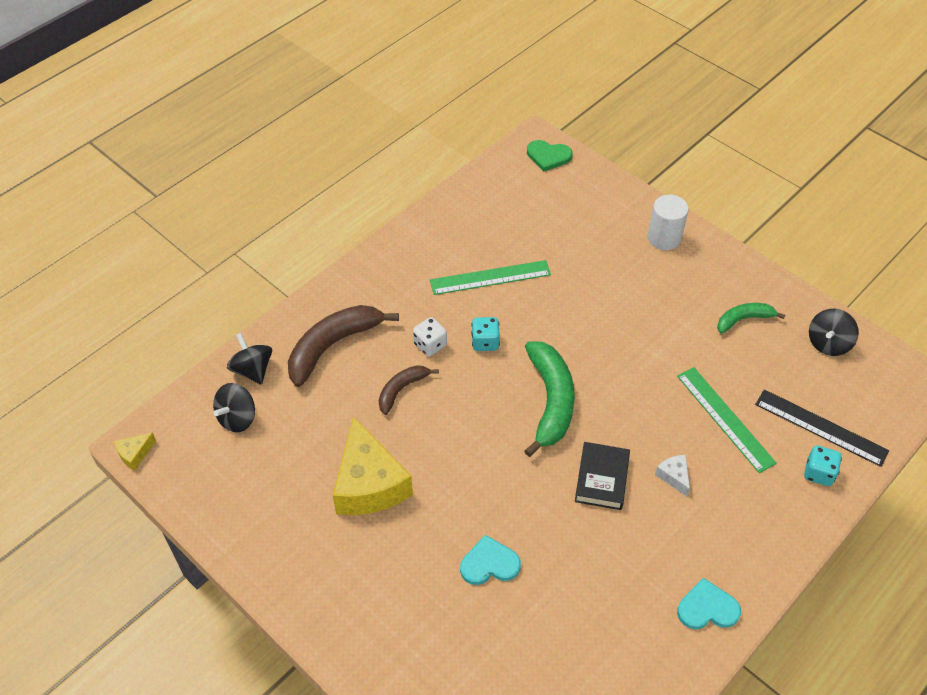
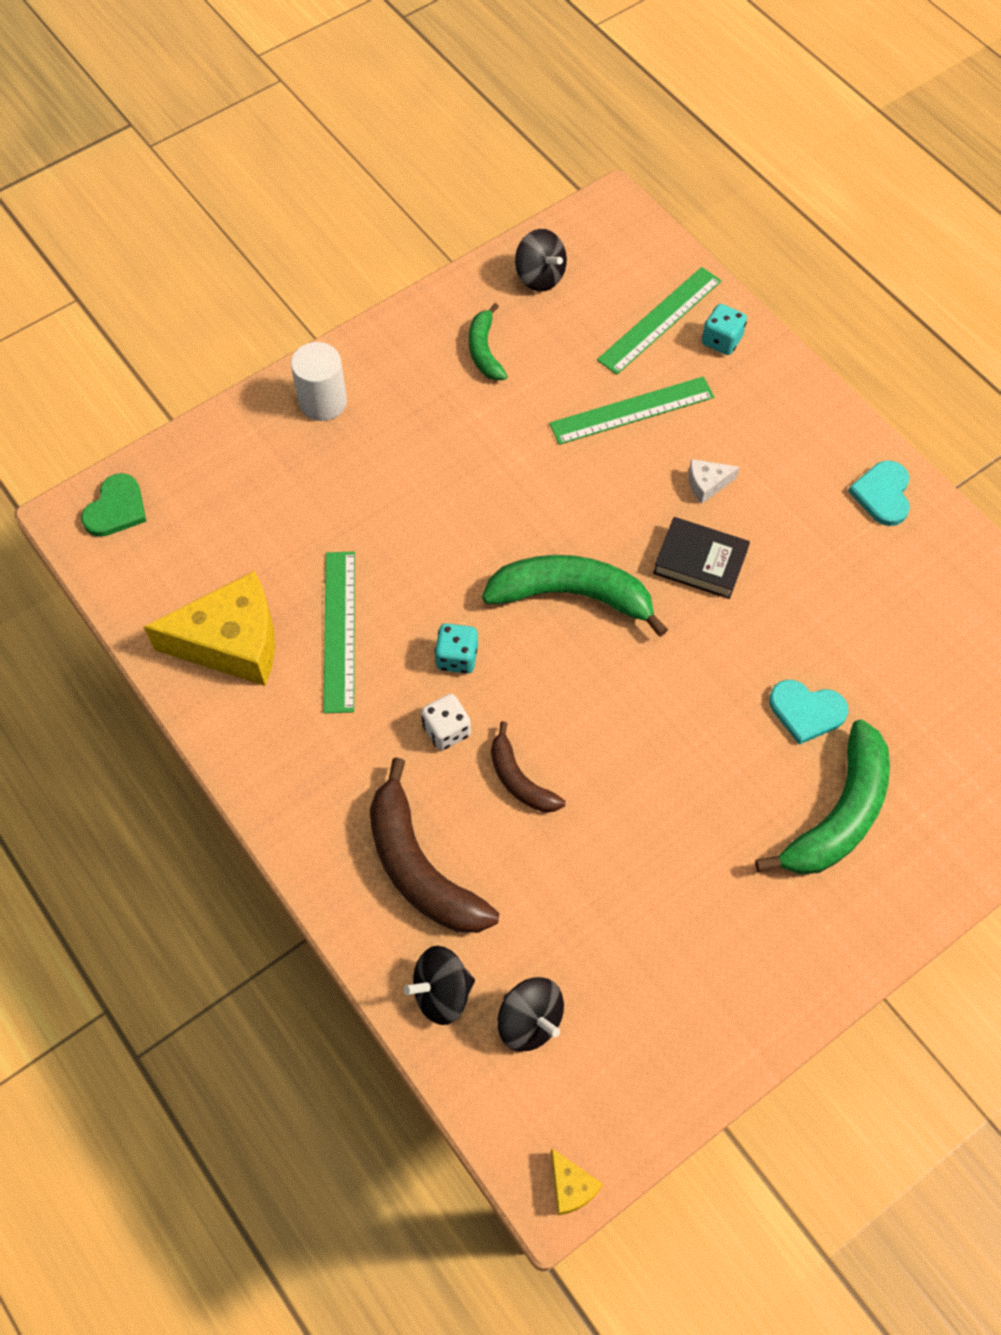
camera: 80 degrees left, 10 degrees up
(369, 484) = (671, 842): yellow cheese -> yellow cheese (232, 642)
(408, 592) = (839, 814): none -> green banana
(489, 563) = (806, 711): turquoise heart -> turquoise heart turned 75 degrees counterclockwise
(820, 427) = (660, 320): black ruler -> green ruler

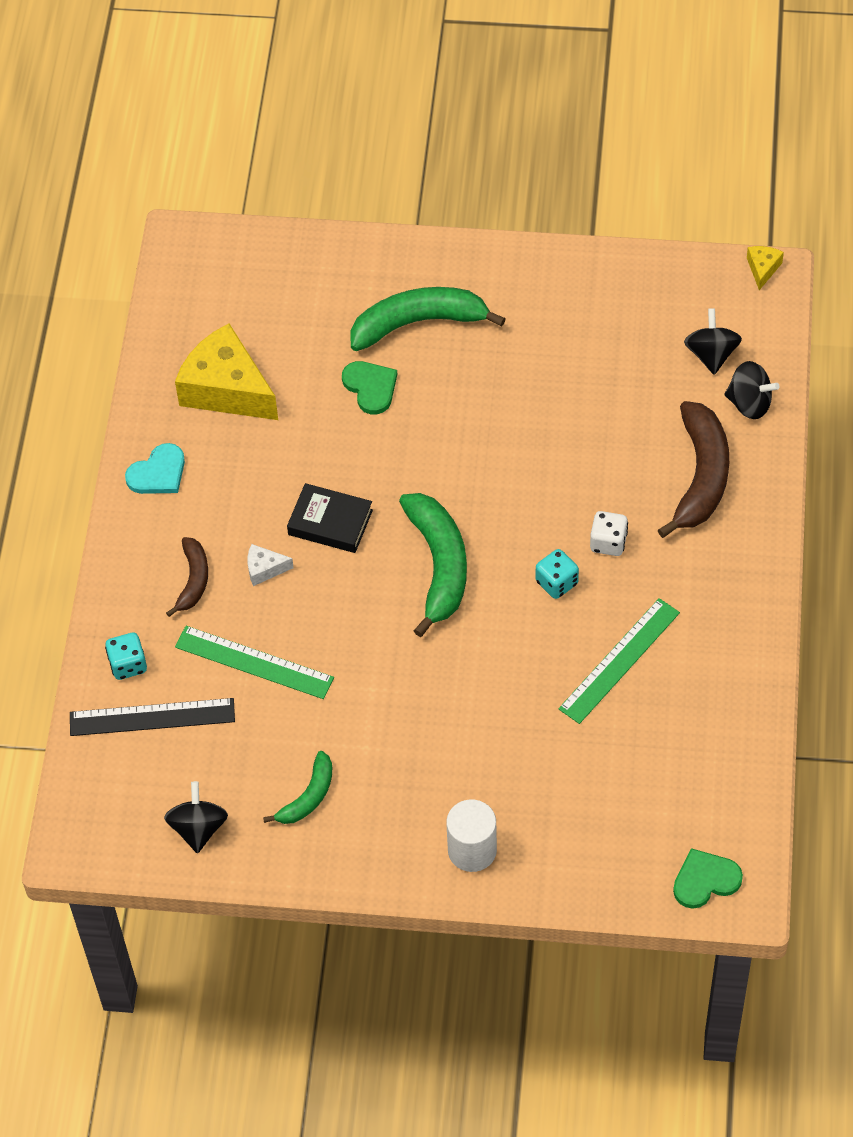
camera: 135 degrees left, 5 degrees down
(232, 642) = (702, 708): yellow cheese -> yellow cheese (226, 389)
(520, 780) = (590, 480): brown banana -> brown banana (193, 580)
(572, 595) = (438, 565): green banana -> green banana turned 150 degrees counterclockwise
(660, 320) = (152, 717): green ruler -> black ruler
(700, 562) = (330, 522): black book -> black book turned 45 degrees counterclockwise
(707, 484) = (264, 569): white cheese -> white cheese turned 150 degrees clockwise
(806, 711) = (370, 387): turquoise heart -> green heart

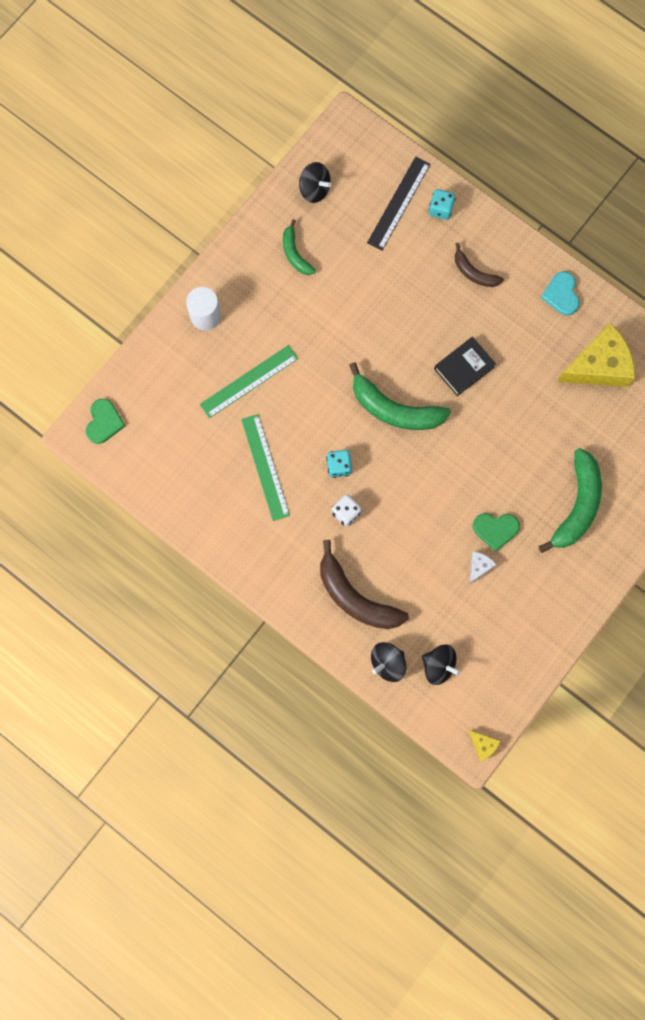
camera: 120 degrees right, 20 degrees up
(254, 662) = (398, 274): green ruler -> green ruler (249, 381)
(264, 569) = (455, 314): white cheese -> white cheese (479, 567)
(370, 387) = (546, 448): green heart -> green heart (495, 529)

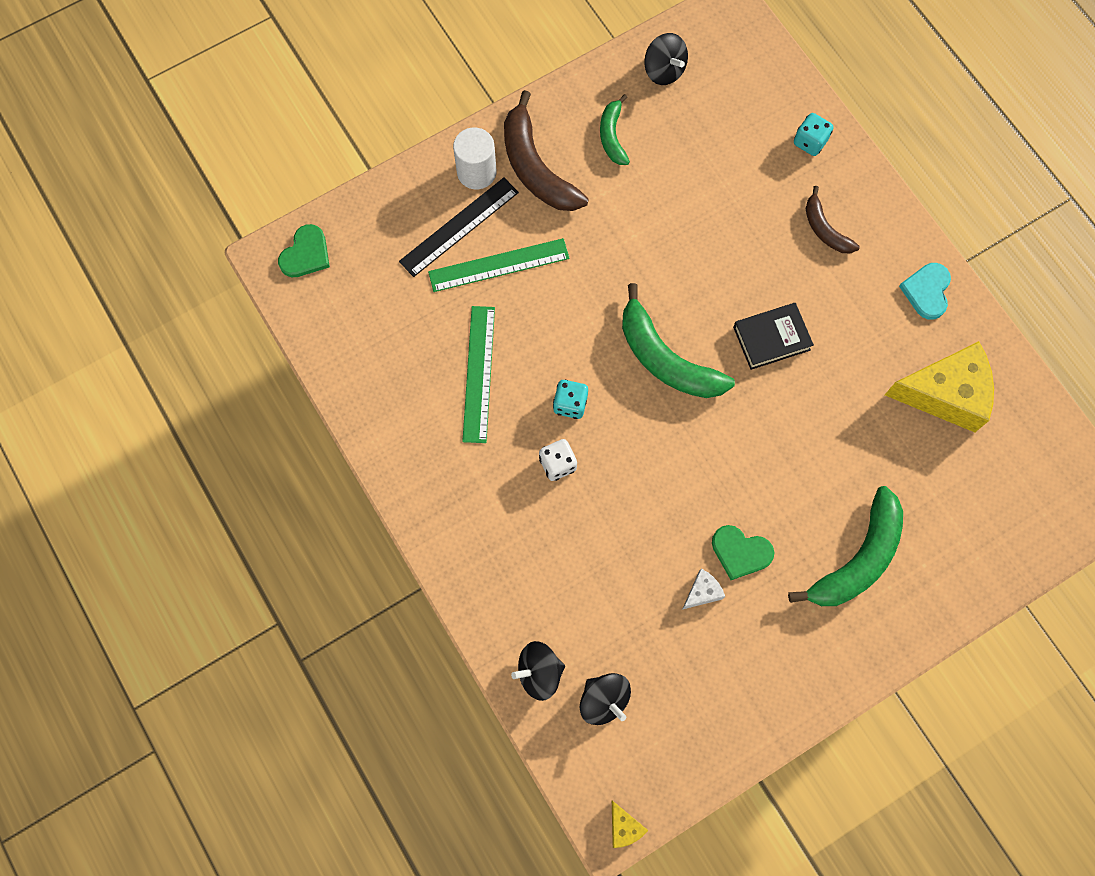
camera: 20 degrees right, 5 degrees down
(355, 597) = (529, 573): brown banana -> brown banana (536, 168)
(399, 203) = (760, 119): black ruler -> black ruler (459, 227)

